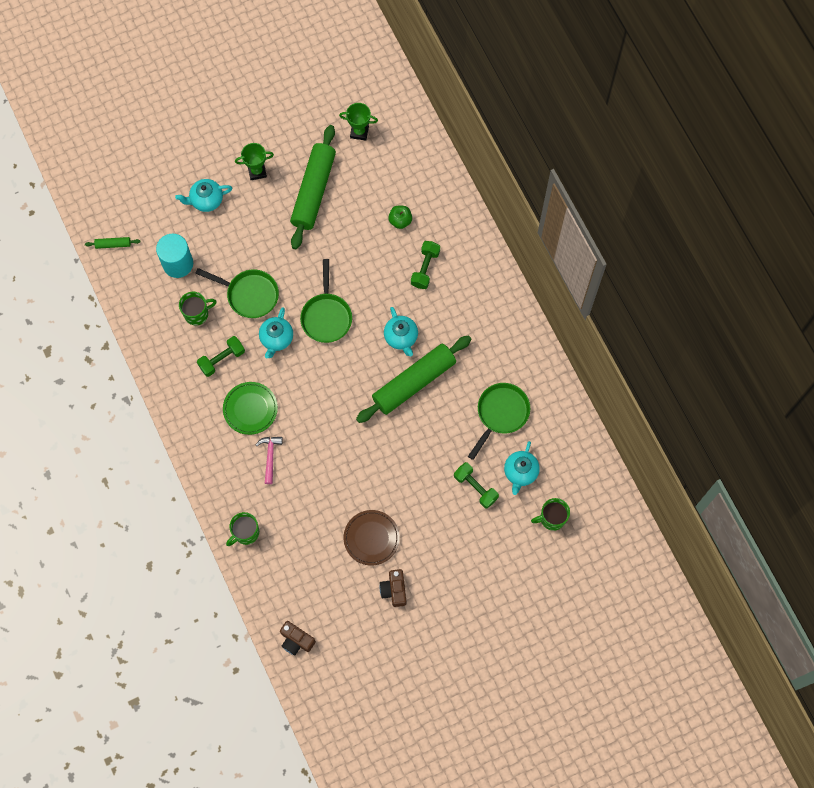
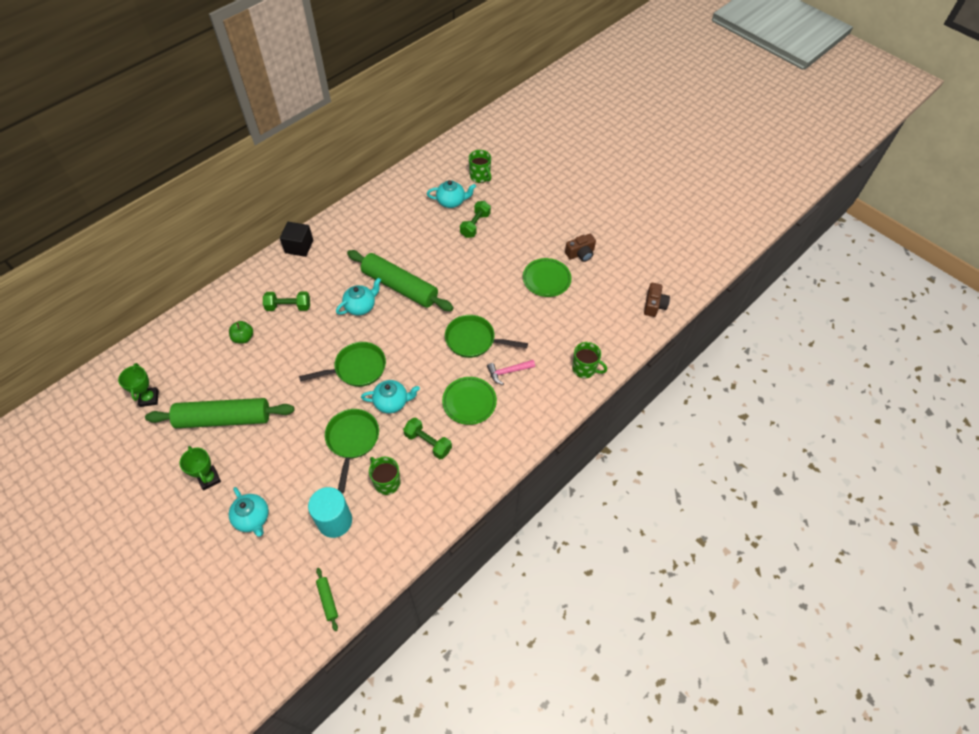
camera: 110 degrees left, 15 degrees down
(371, 538) = (546, 279): brown plate -> green plate
(501, 414) = (407, 224): green pan -> green pan (473, 340)
(504, 293) = (299, 246): none -> black cube

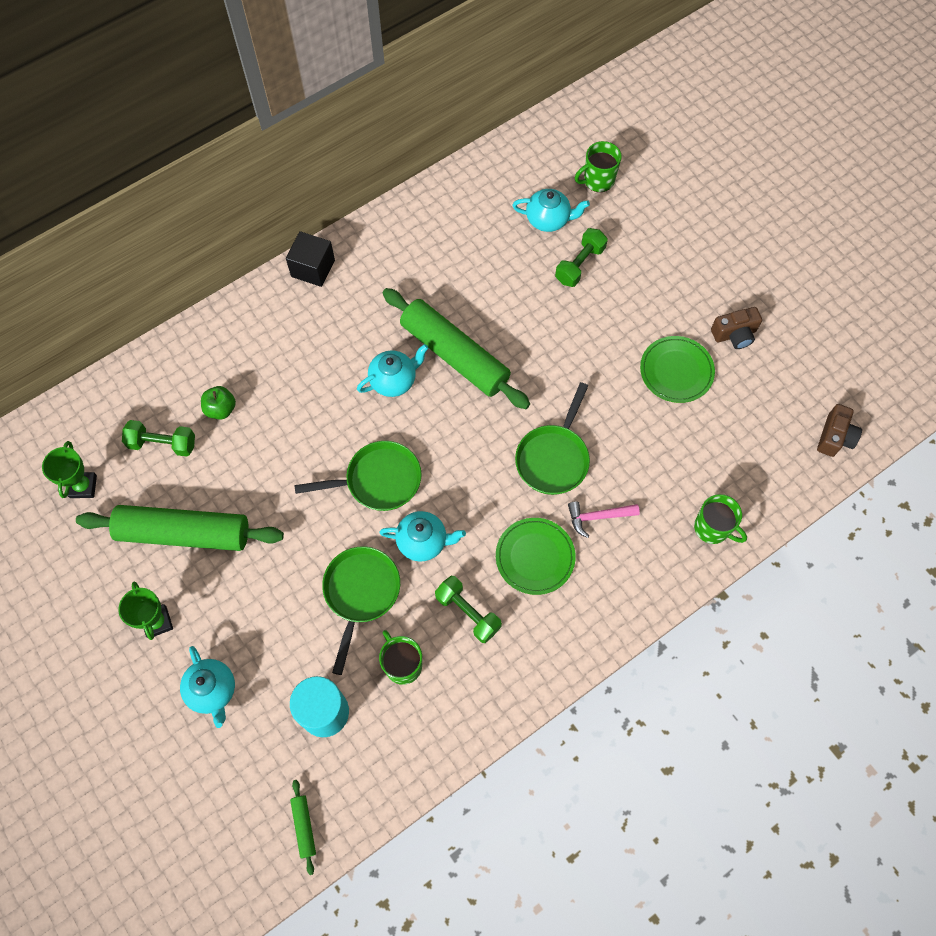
camera: 10 degrees right, 10 degrees up
(288, 306) = (289, 366): green dumbbell -> green dumbbell (162, 443)
(473, 340) = (553, 458): green pan -> green pan turned 90 degrees counterclockwise
(480, 176) = (598, 180): green mug -> green mug turned 90 degrees clockwise

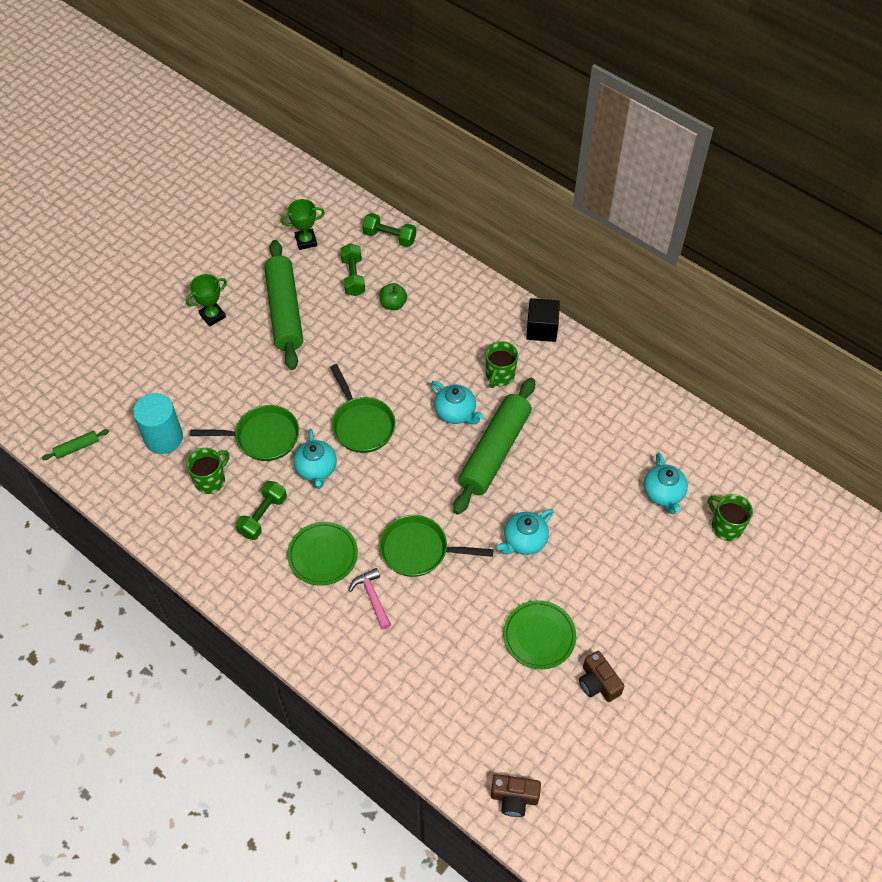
camera: 75 degrees right, 10 degrees down
(212, 690) = (167, 363): turquoise teapot -> turquoise teapot (524, 541)
(580, 264) = (624, 530): green dumbbell -> green dumbbell (389, 237)
(712, 528) = (386, 697): green mug -> green mug (499, 375)

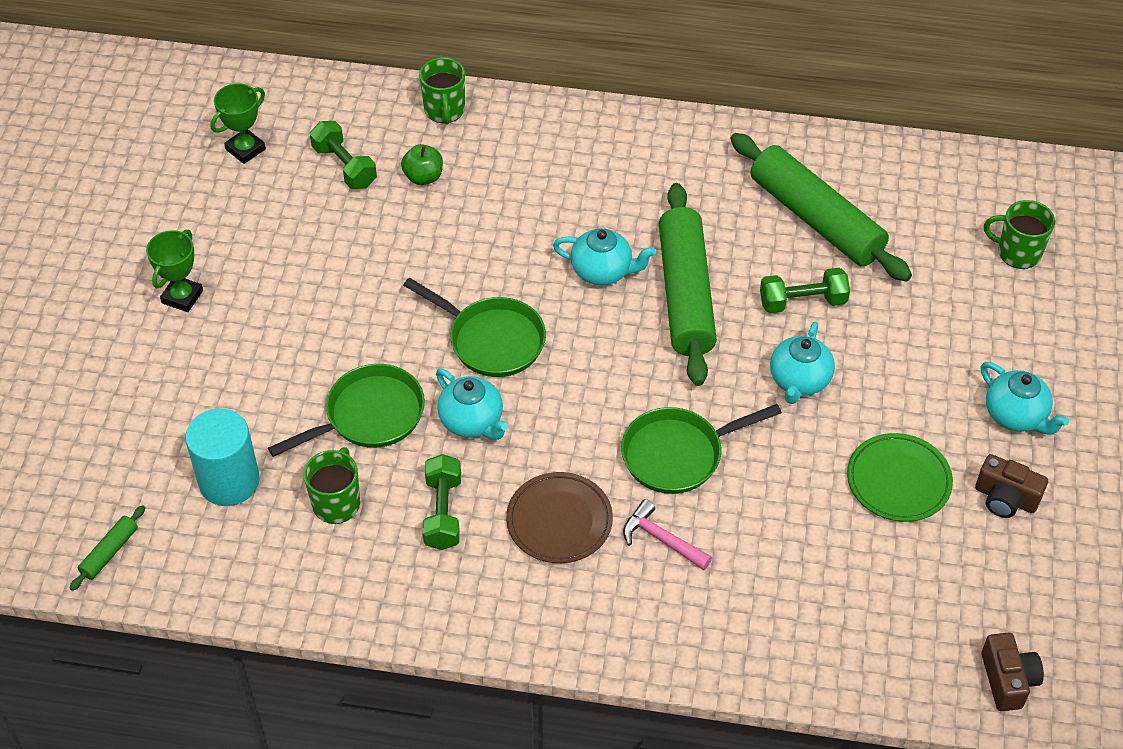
camera: 30 degrees left, 5 degrees down
(285, 311) = (282, 247): green rolling pin -> green rolling pin (816, 219)
(323, 555) = (559, 521): green plate -> brown plate
(389, 237) = (357, 99): green dumbbell -> green dumbbell (802, 302)
(499, 375) = (625, 203): green mug -> green mug (444, 110)
(514, 798) = (1008, 680): brown camera -> brown camera turned 75 degrees counterclockwise
(541, 329) = (636, 126): black cube -> none
(663, 494) = (921, 249): turquoise teapot -> turquoise teapot (1016, 415)

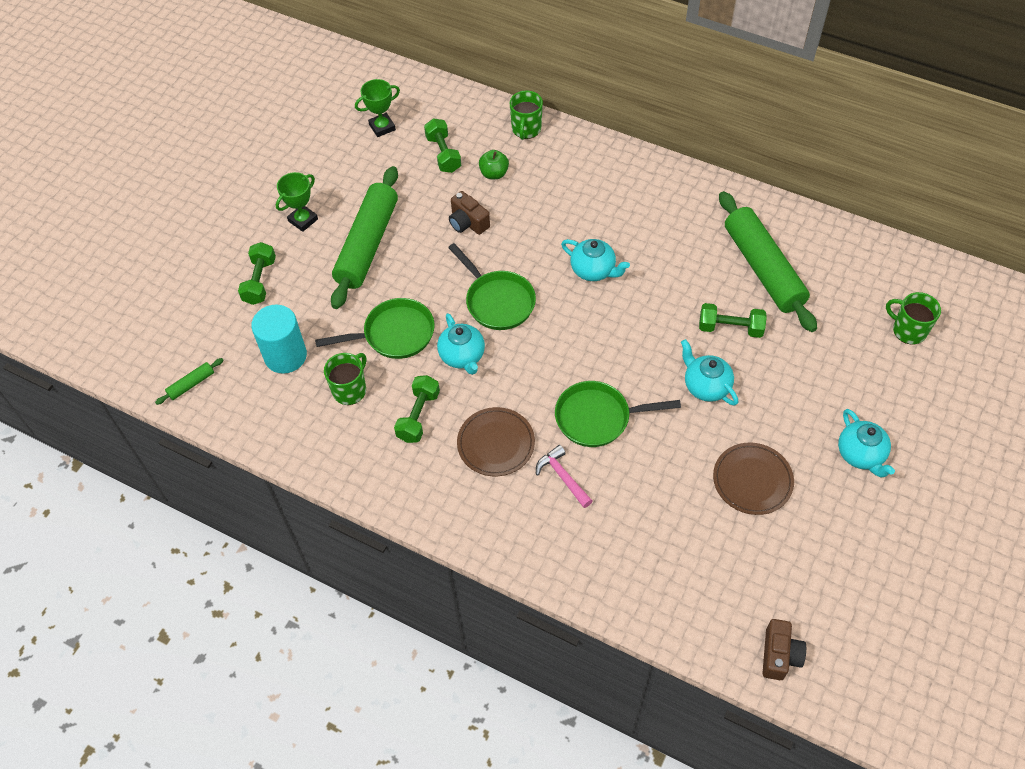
camera: 20 degrees right, 5 degrees up
(153, 392) = (260, 281): none -> green dumbbell
(686, 294) = (647, 301): green rolling pin -> green rolling pin (368, 244)
(799, 381) = (706, 386): turquoise teapot -> turquoise teapot turned 105 degrees clockwise
(898, 481) = (752, 480): green plate -> brown plate
(1005, 498) = (829, 516): brown camera -> brown camera (468, 222)

